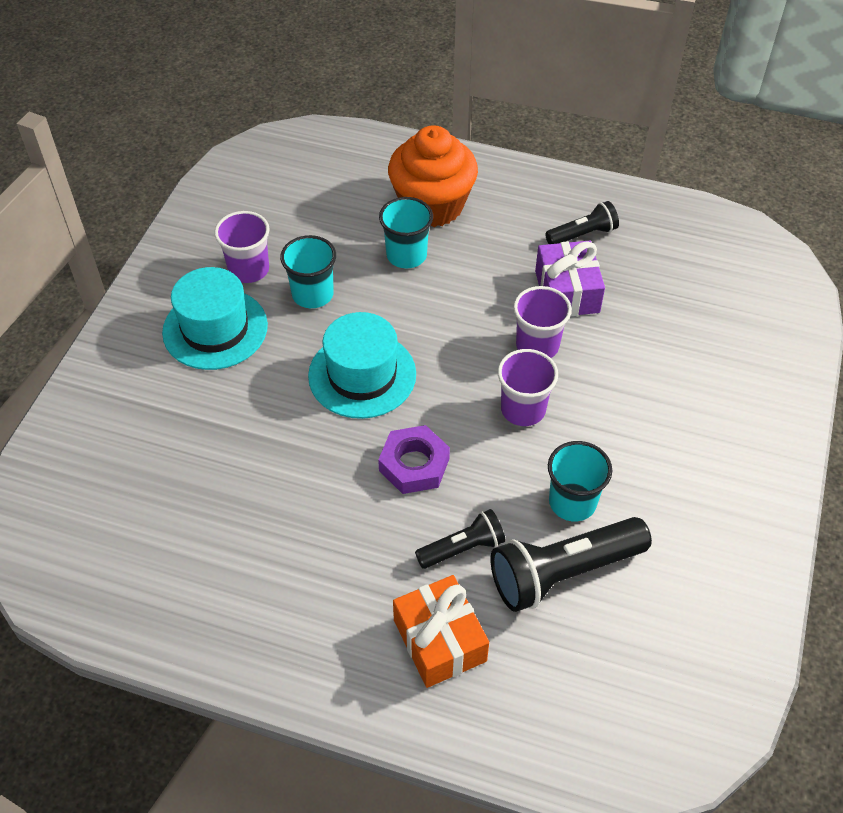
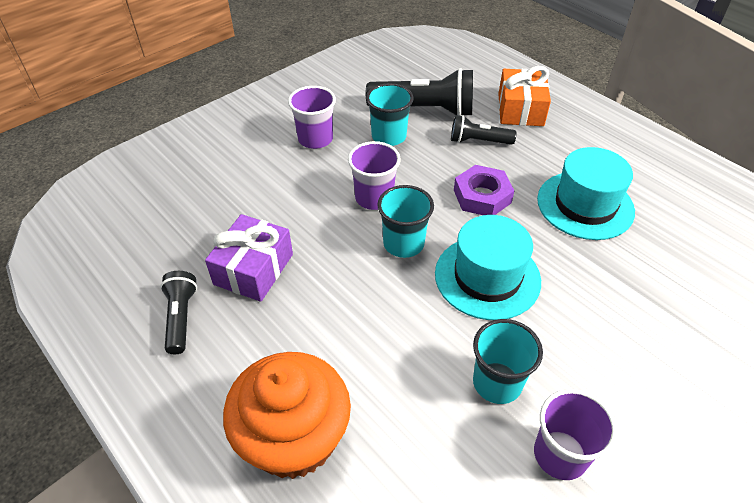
camera: 150 degrees left, 5 degrees down
(215, 329) = (620, 390): turquoise hat -> turquoise hat (585, 205)
(406, 255) = (370, 382): turquoise cup -> turquoise cup (403, 243)
(537, 346) = (322, 236): purple cup -> purple cup (315, 139)
(582, 234) = (181, 318): black flashlight -> black flashlight turned 75 degrees clockwise

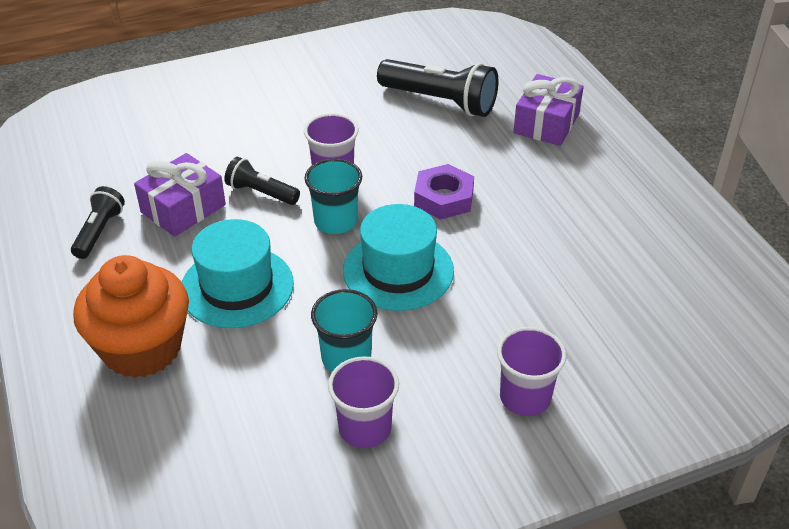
camera: 20 degrees right, 5 degrees down
(315, 139) = (309, 106): purple cup -> purple cup (525, 397)
(389, 136) = (385, 120): turquoise cup -> none
(478, 141) = (477, 145): black flashlight -> black flashlight (261, 193)
(520, 109) = (546, 123): orange gift -> purple gift
(585, 205) = (548, 232): turquoise hat -> turquoise hat (237, 287)

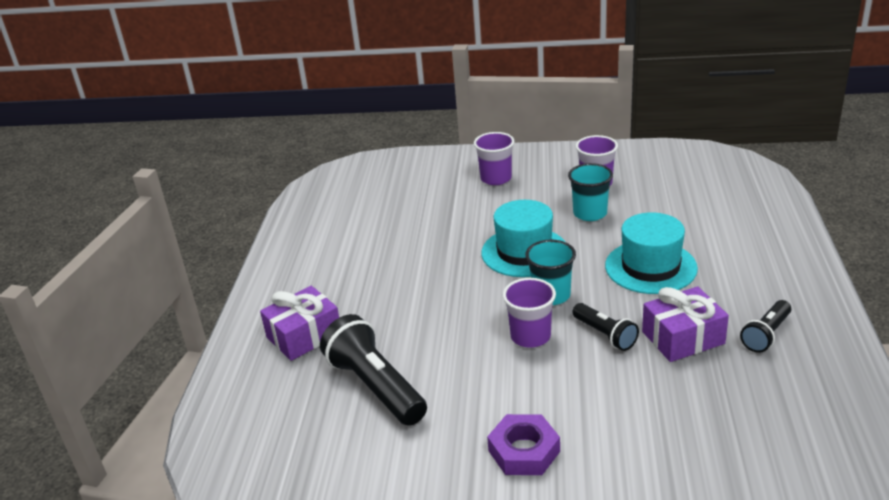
camera: 150 degrees left, 10 degrees down
(142, 348) = (730, 245): orange cupcake -> none
(443, 198) = (451, 293): purple nut -> purple nut (524, 451)

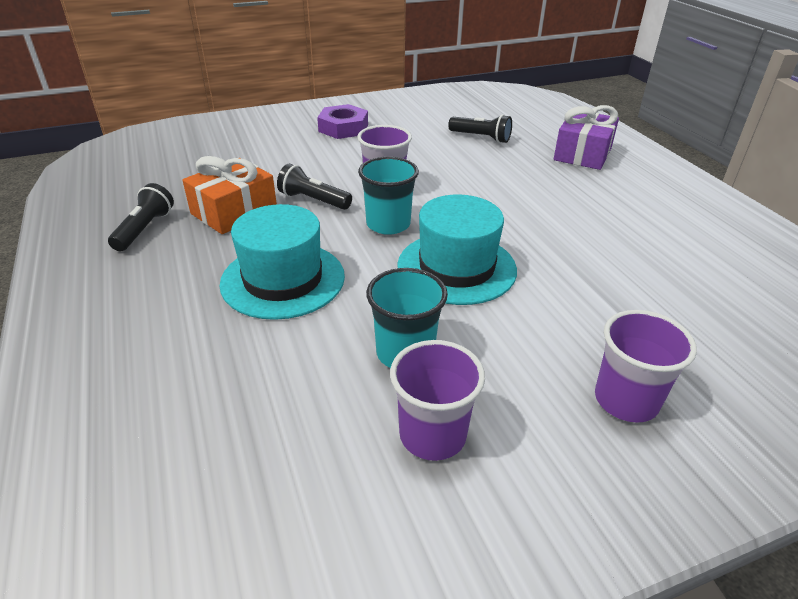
camera: 150 degrees right, 5 degrees up
(375, 387) = (481, 137): black flashlight -> black flashlight, size x0.56
(683, 337) = (234, 211): purple gift -> orange gift

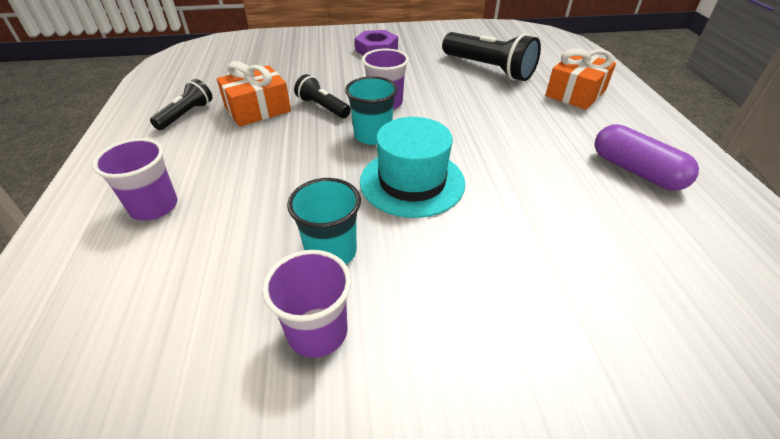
camera: 15 degrees right, 5 degrees up
(283, 279) = (266, 171): turquoise hat -> none
(481, 137) = (488, 69): black flashlight -> black flashlight, size x1.77
(583, 154) = (575, 93): purple gift -> orange gift
(626, 400) = (509, 336): purple cup -> purple cup (154, 207)
(674, 225) = (636, 171): none -> purple capsule

